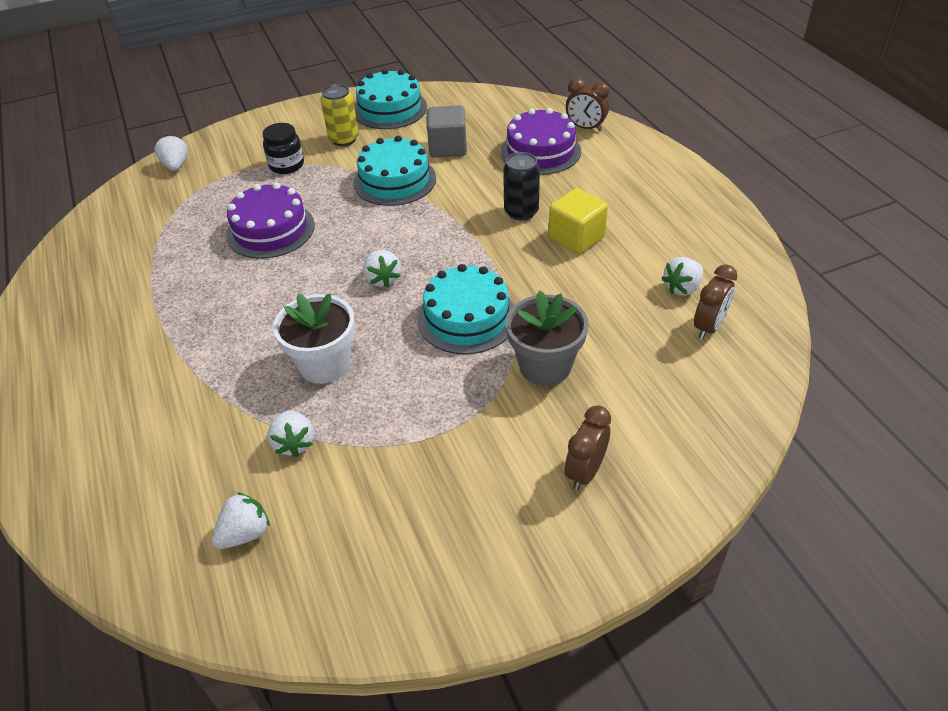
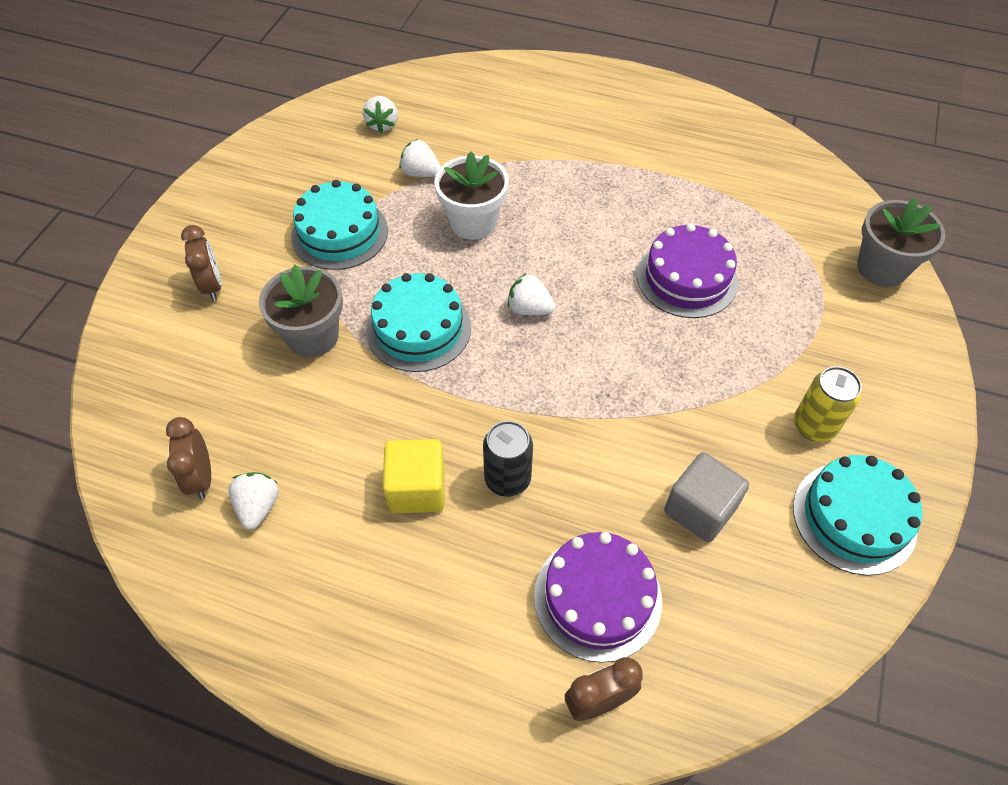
camera: 130 degrees right, 10 degrees up
(176, 165) = (881, 268): white strawberry -> grey flower pot
(286, 165) = (800, 348): black jar -> none
(395, 180) = (678, 415): turquoise cake -> turquoise cake (339, 233)

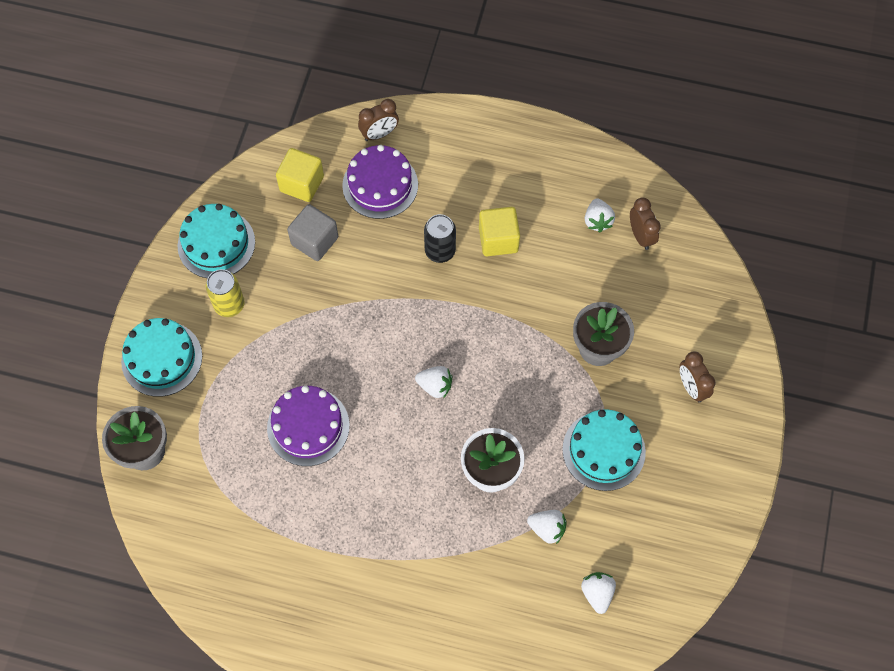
camera: 175 degrees right, 10 degrees up
(418, 329) = (519, 361): turquoise cake -> turquoise cake (162, 358)
(731, 611) = (302, 184): none -> yellow cube

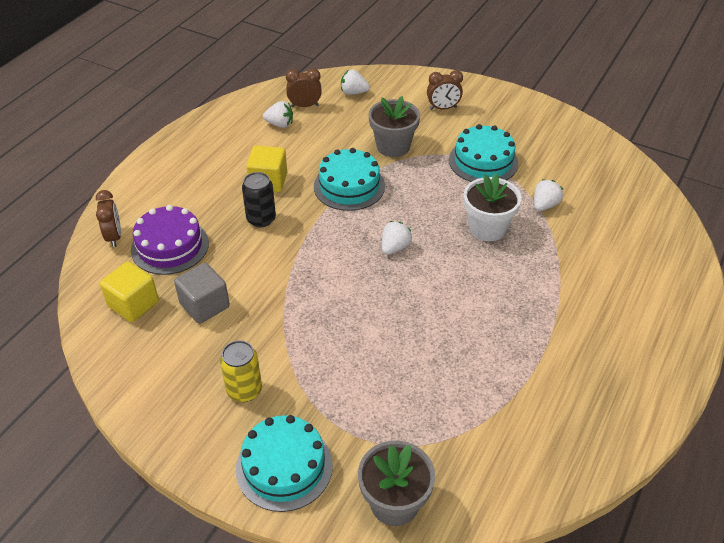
camera: 75 degrees left, 20 degrees down
(216, 244) = (164, 390): turquoise cake -> turquoise cake (349, 186)
(308, 426) = (408, 346): purple cake -> none
(597, 593) = (603, 189): white strawberry -> white strawberry (353, 92)

